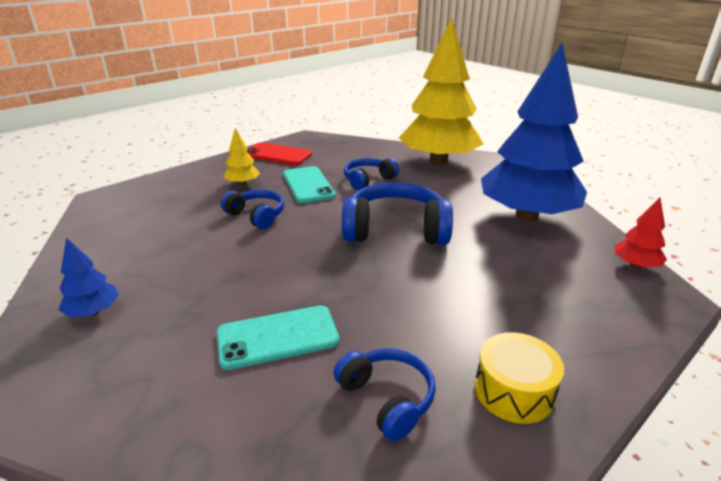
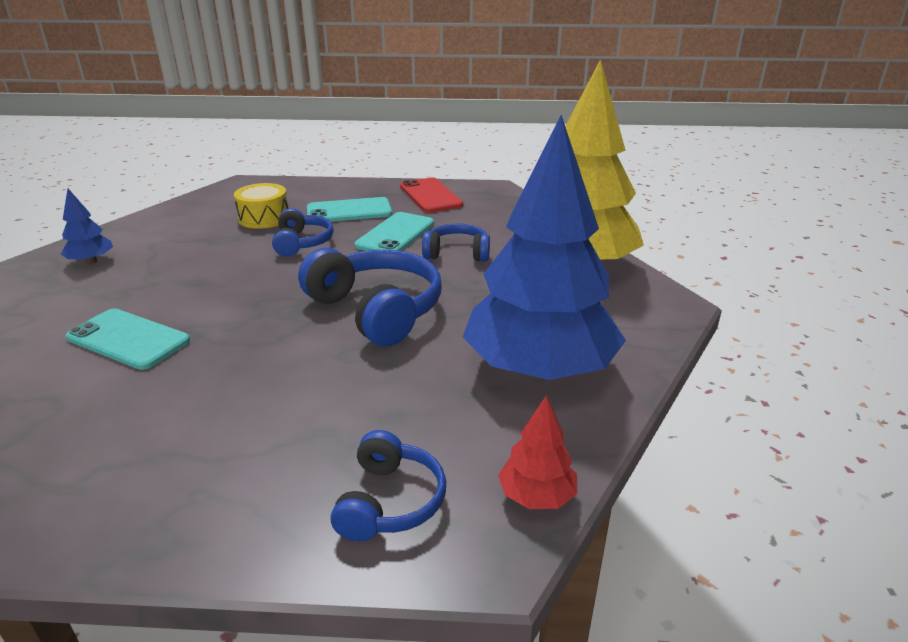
camera: 45 degrees right, 0 degrees up
(243, 183) = (349, 211): yellow tree -> turquoise phone
(387, 398) = (88, 426): blue headphones -> blue headphones (390, 501)
(513, 391) = (158, 492): yellow drum -> yellow drum (264, 218)

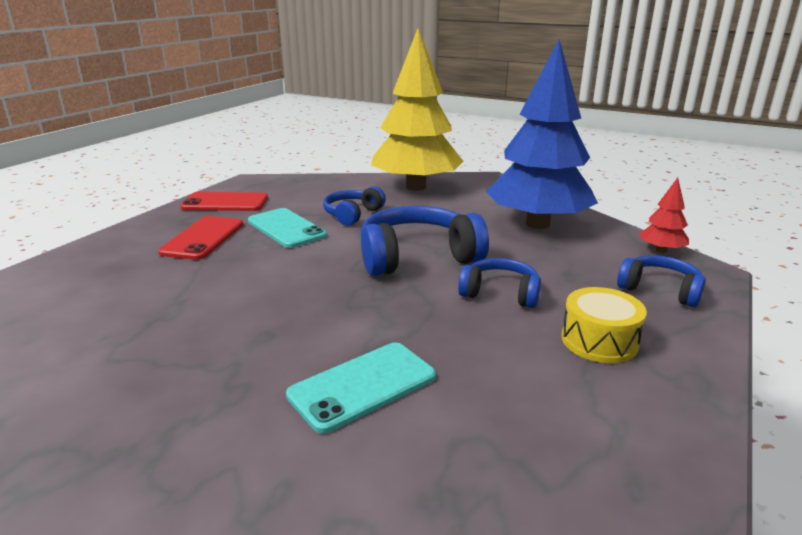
camera: 65 degrees left, 5 degrees down
(91, 261) = (98, 413): blue tree -> none
(264, 218) = (148, 280): yellow drum -> yellow drum (599, 341)
(302, 243) = (246, 269): blue headphones -> blue headphones (500, 293)
(349, 211) = (203, 238): turquoise phone -> red phone

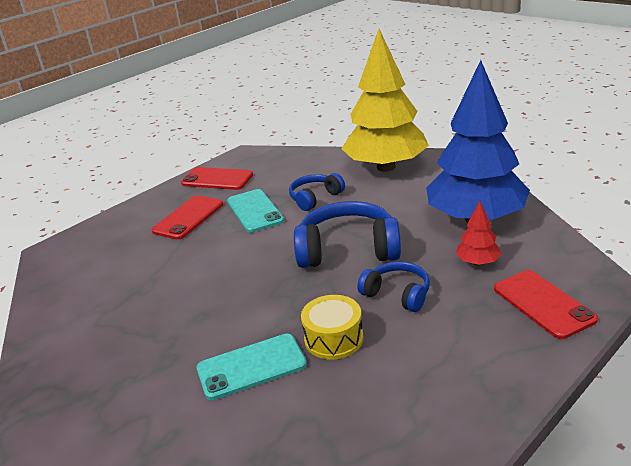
camera: 20 degrees right, 5 degrees up
(599, 341) = (453, 349): yellow drum -> yellow drum (333, 338)
(660, 290) = (543, 304): blue headphones -> red phone
(661, 250) = (577, 259): red tree -> red tree (477, 262)

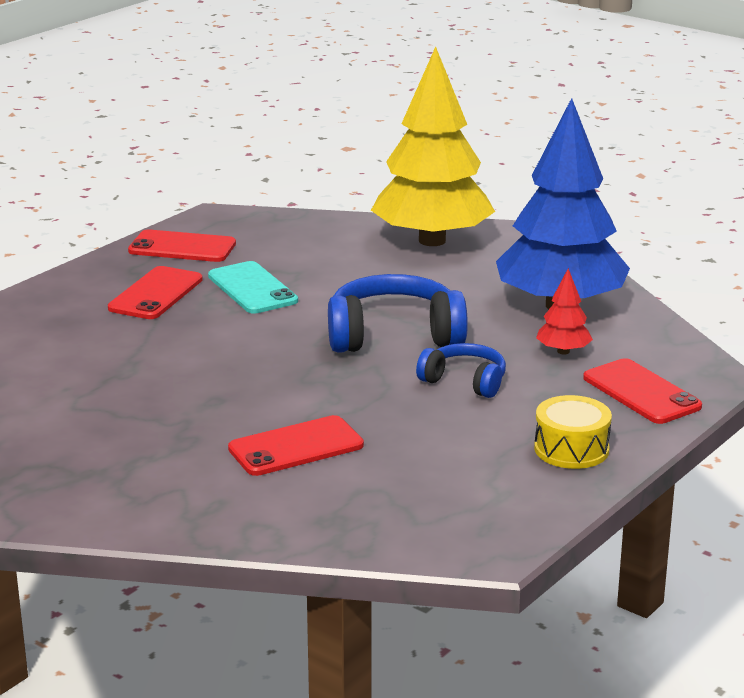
camera: 10 degrees left, 5 degrees down
(251, 366) = (296, 447): turquoise phone -> red phone
(315, 198) = (336, 276): blue headphones -> none
(333, 338) = (392, 422): yellow drum -> yellow drum (571, 449)

